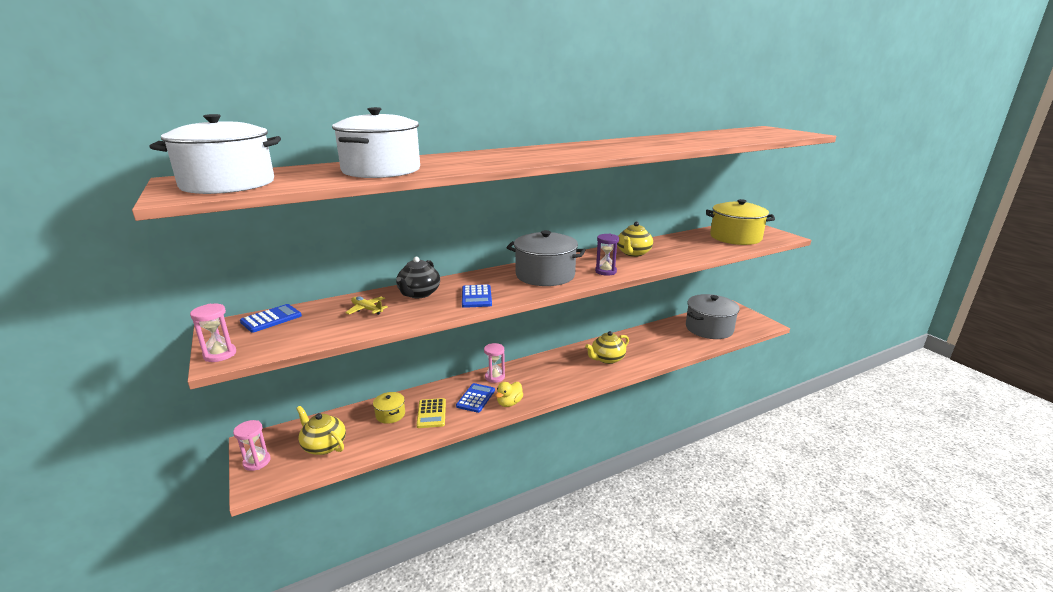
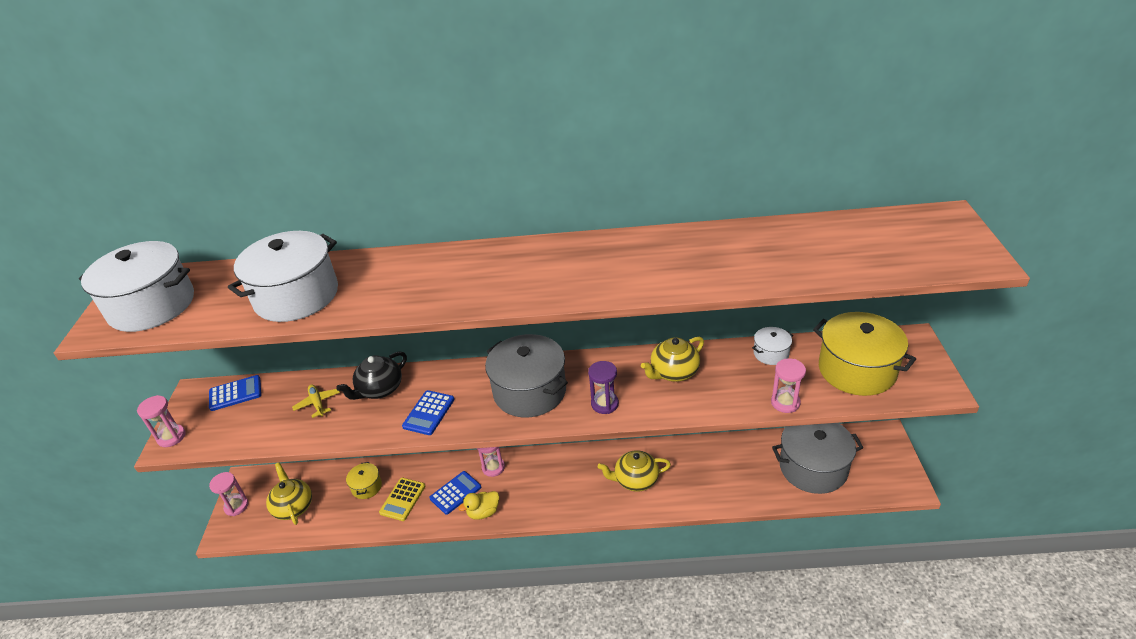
camera: 30 degrees right, 15 degrees up
(681, 239) = (771, 353): none -> white pot
(714, 253) = (785, 403): none -> pink hourglass

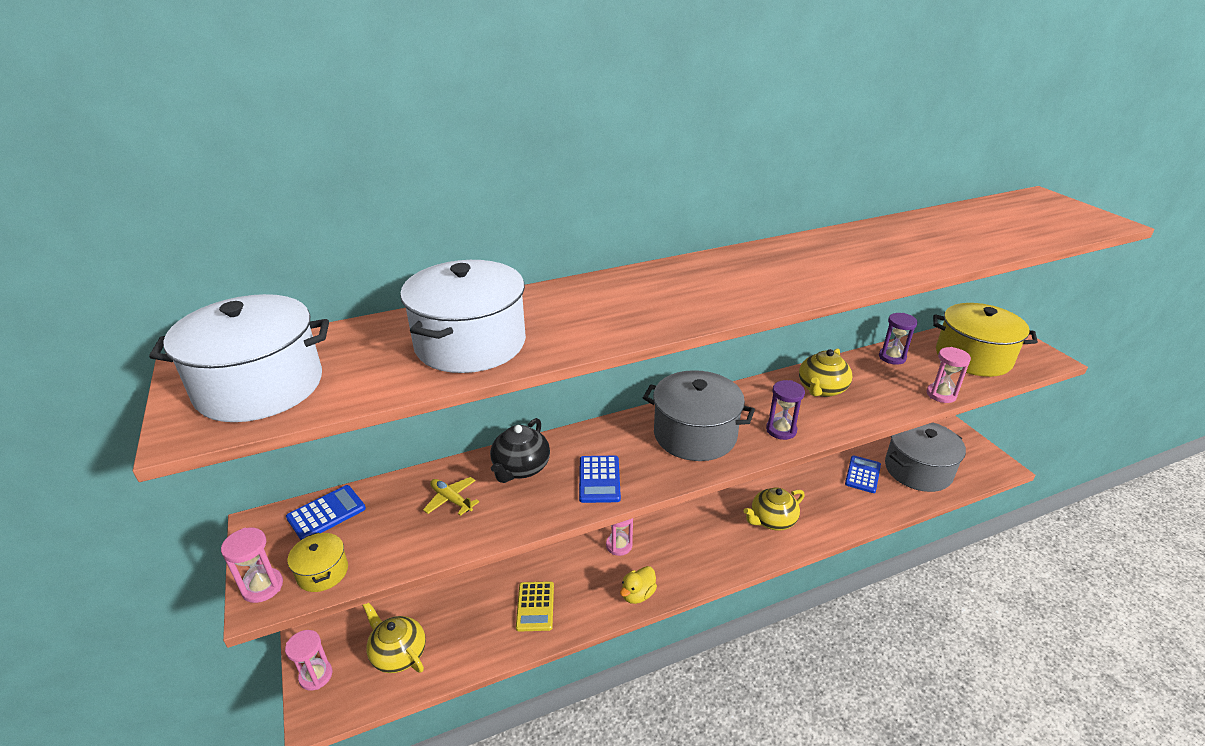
camera: 25 degrees left, 5 degrees down
(366, 487) = (482, 604): yellow pot -> yellow pot (322, 572)
(455, 493) = (593, 582): blue calculator -> blue calculator (862, 474)
(771, 353) = (892, 357): white pot -> purple hourglass

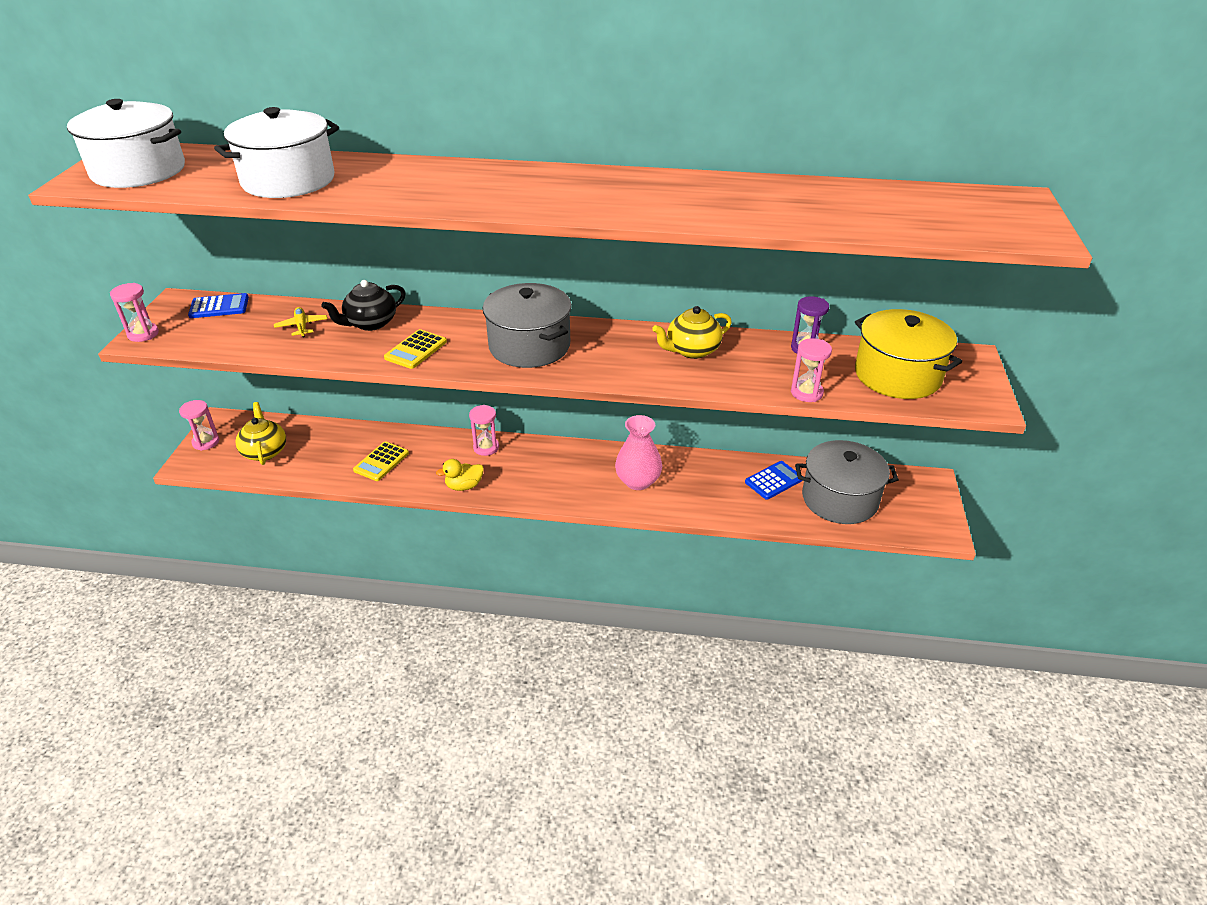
camera: 30 degrees right, 5 degrees up
(322, 572) = (182, 339): yellow pot -> none
(599, 479) = (416, 350): blue calculator -> yellow calculator
(772, 520) = (638, 481): yellow teapot -> pink vase
(781, 430) = (607, 367): purple hourglass -> none

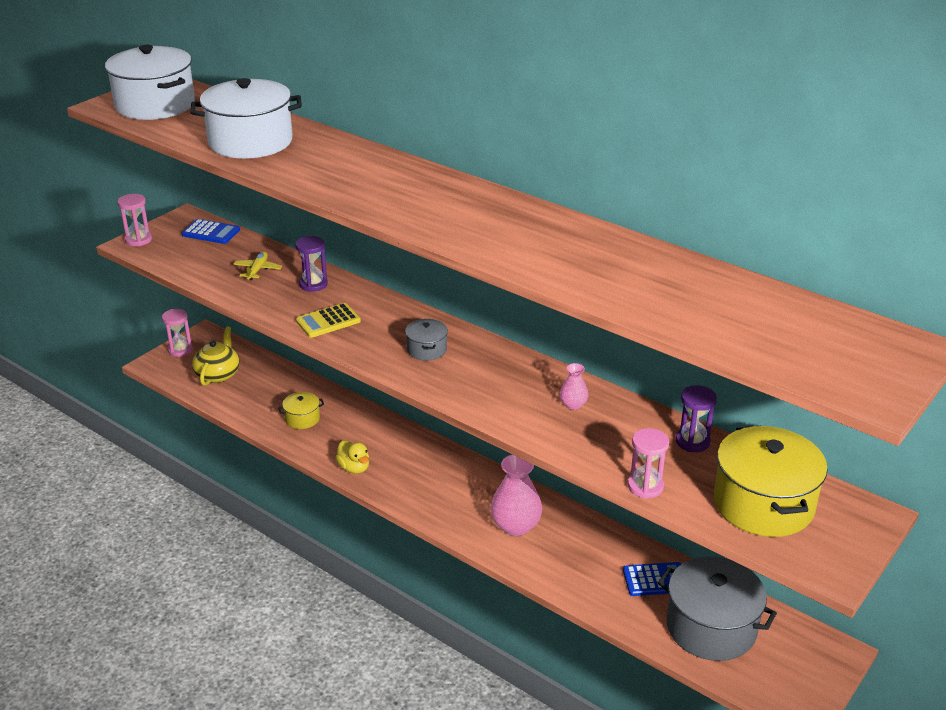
camera: 30 degrees right, 5 degrees down
(370, 323) = (313, 284): black teapot -> purple hourglass
(381, 462) = (302, 419): yellow calculator -> yellow pot
(464, 486) = (354, 468): yellow duck -> yellow duck turned 135 degrees counterclockwise
(486, 447) = (401, 439): pink hourglass -> none
(529, 346) = (427, 349): grey pot -> grey pot, size x0.48
(692, 350) = (573, 404): yellow teapot -> pink vase

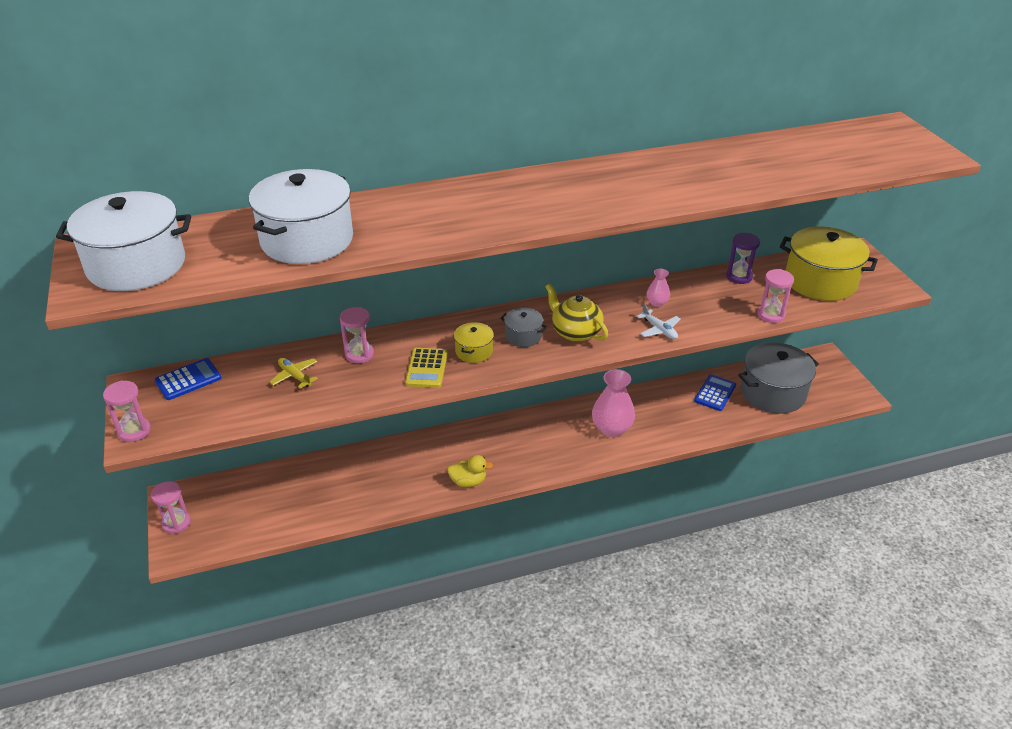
camera: 55 degrees left, 5 degrees up
(218, 374) = (248, 512): yellow teapot -> yellow teapot (575, 332)
(302, 419) = (373, 484): yellow pot -> yellow pot (474, 351)
(313, 284) = (359, 354): purple hourglass -> pink hourglass
(527, 421) = (659, 330): none -> white plane

